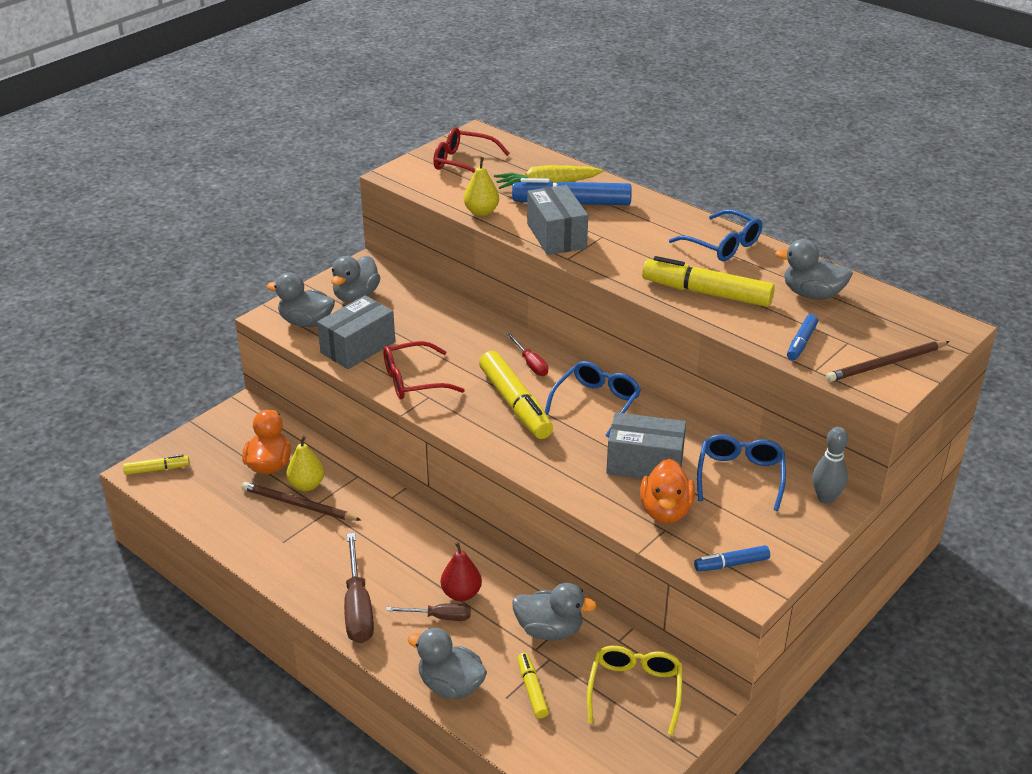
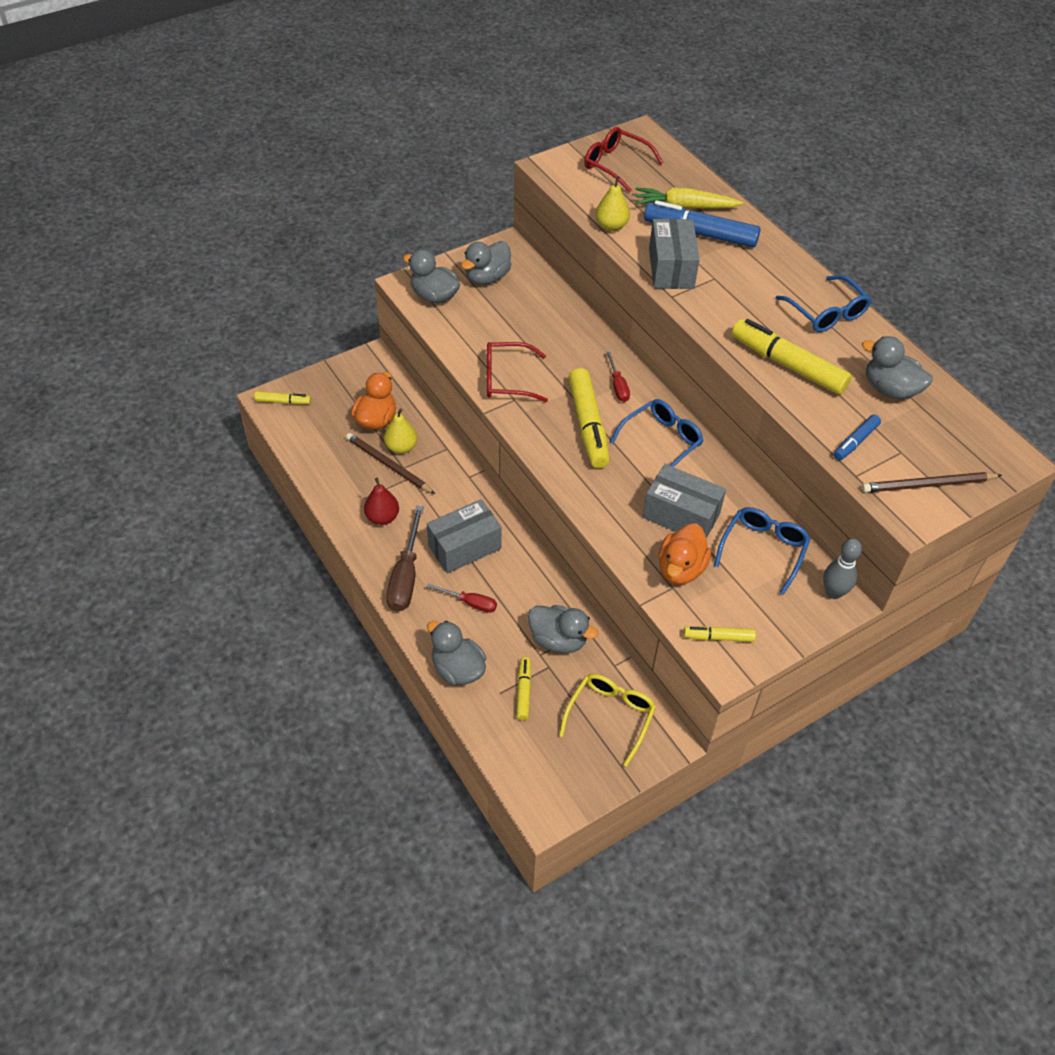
camera: 15 degrees right, 15 degrees up
(358, 347) = (470, 333): grey box -> grey box (464, 547)
(439, 617) = (470, 603): brown screwdriver -> red screwdriver
(461, 594) = (496, 585): red pear -> red pear (382, 517)
(731, 564) = (718, 637): blue marker -> yellow marker

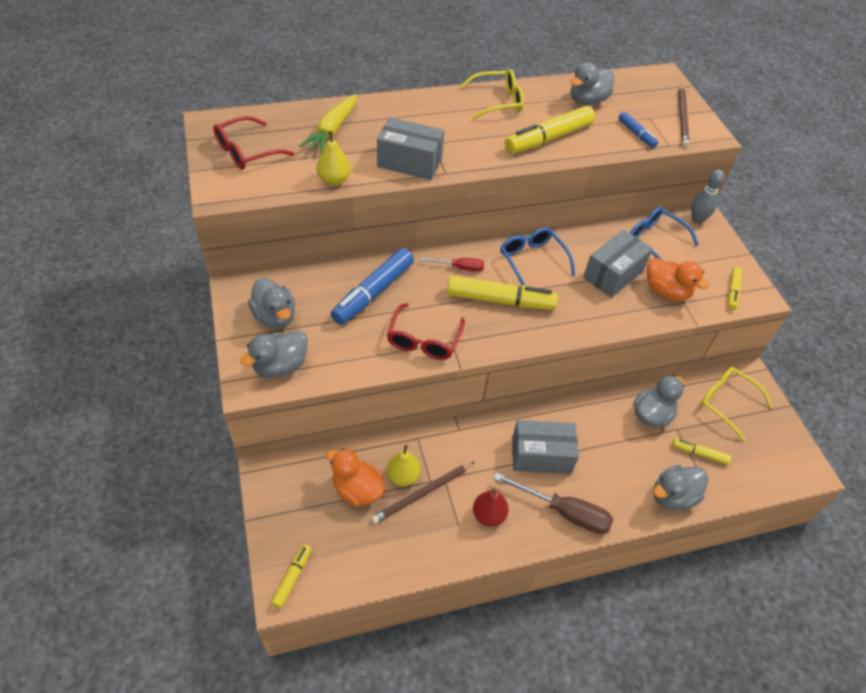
camera: 75 degrees left, 0 degrees up
(464, 547) = (541, 455): grey box -> grey box turned 75 degrees counterclockwise
(470, 603) = (604, 468): red screwdriver -> none
(700, 234) = (373, 133): blue marker -> blue marker (373, 292)
(826, 313) = (498, 101): blue glasses -> yellow glasses

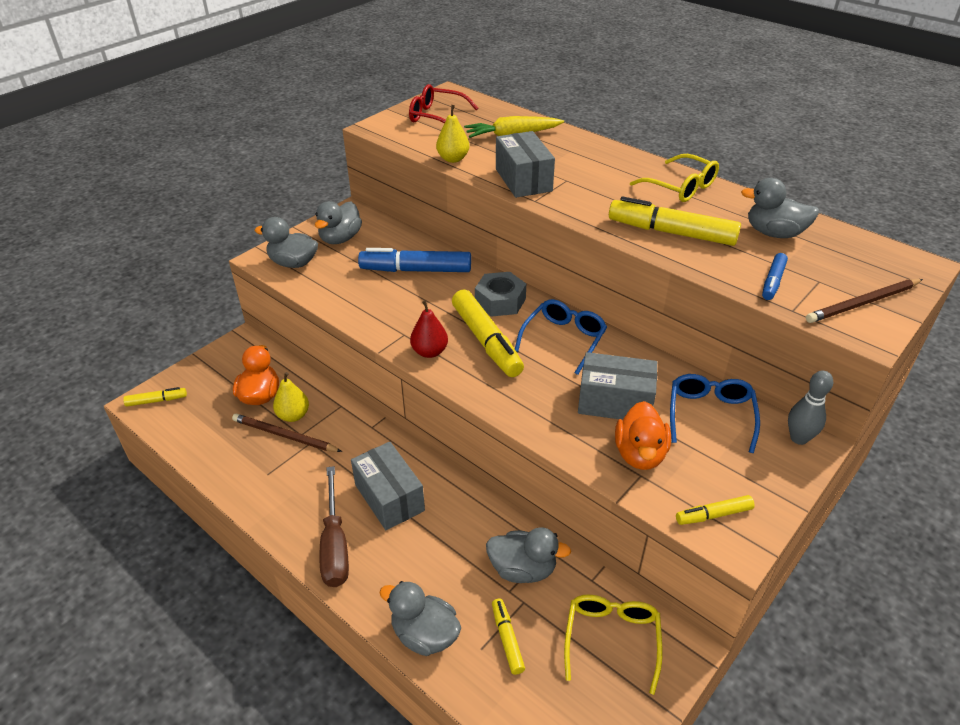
camera: 60 degrees right, 10 degrees down
(424, 340) = (390, 318): red glasses -> none
(460, 267) = (500, 301): red screwdriver -> grey nut
(488, 515) = (292, 489): red pear -> red pear (429, 352)

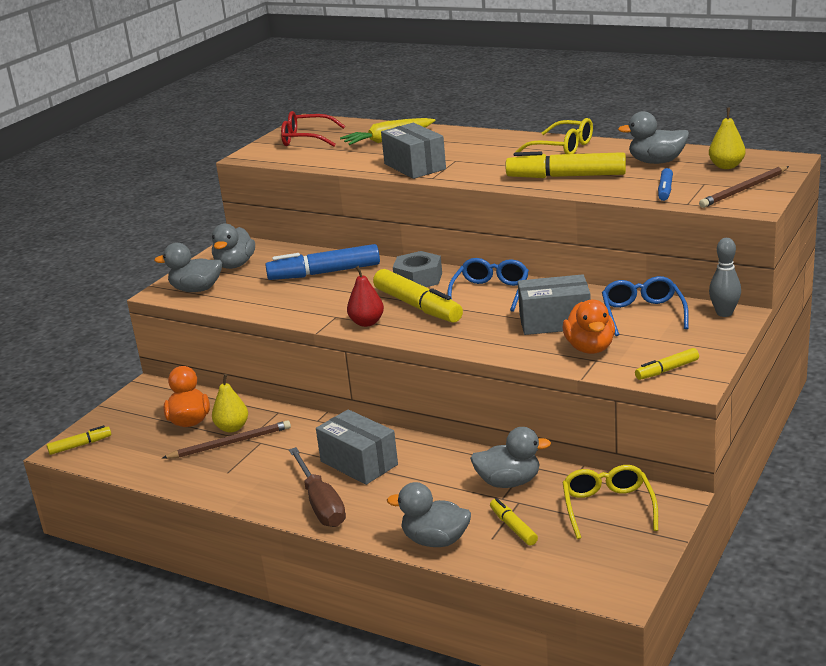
camera: 10 degrees left, 15 degrees down
(284, 435) = (230, 443): brown pencil -> brown pencil turned 150 degrees clockwise
(453, 159) = (339, 164): yellow pear -> yellow pear (726, 166)

